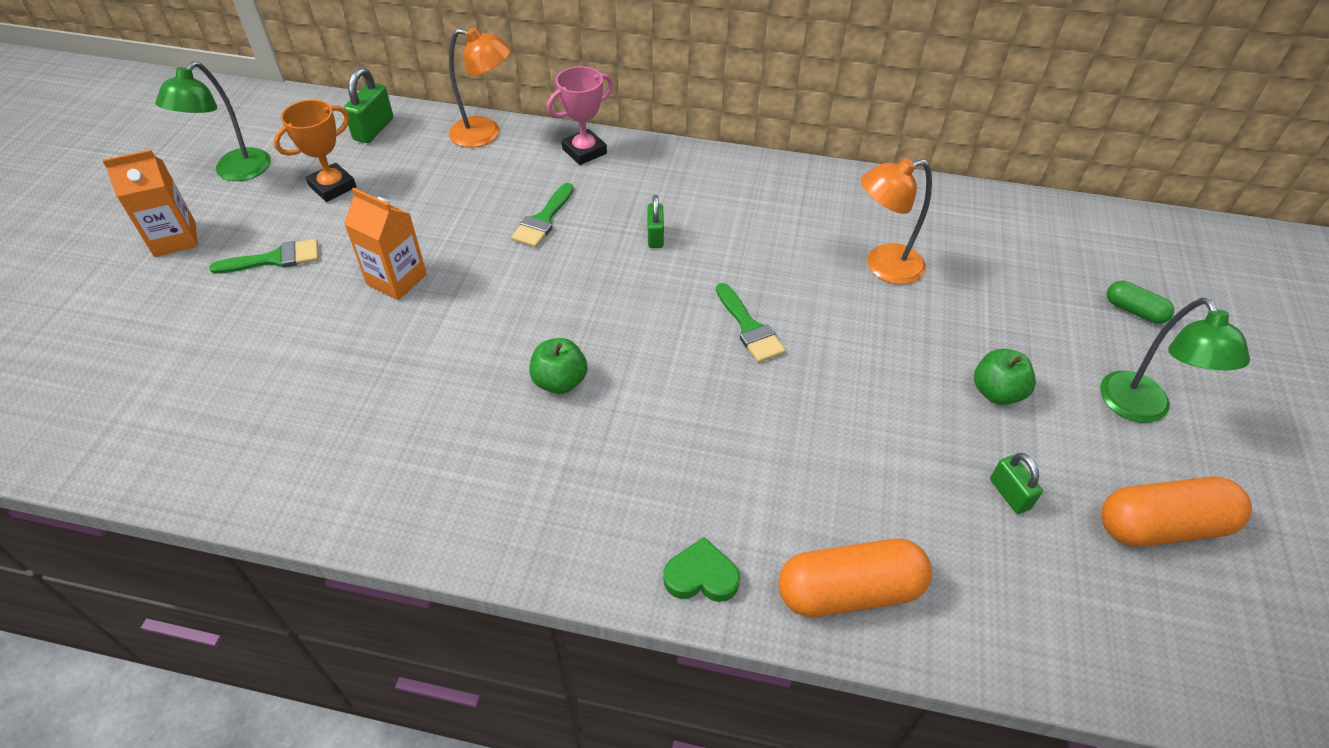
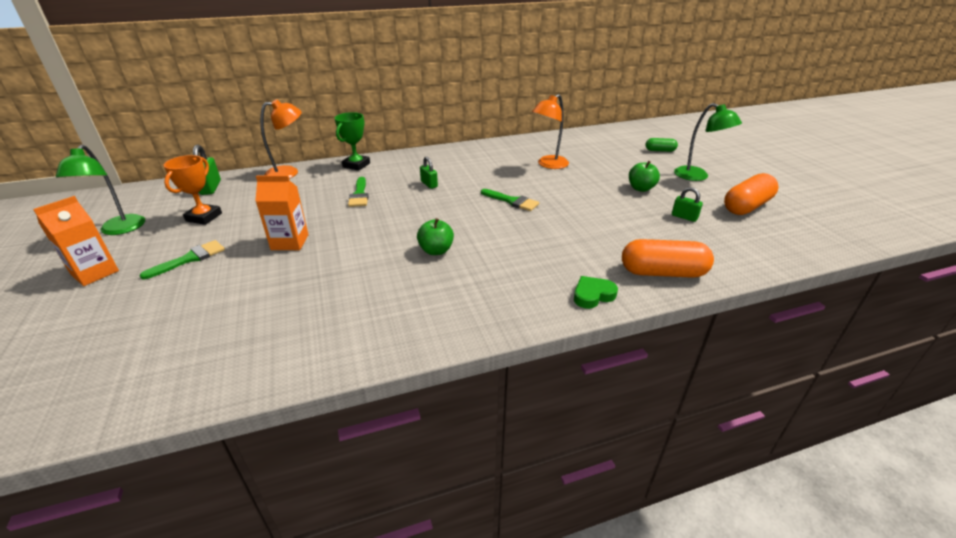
camera: 30 degrees left, 15 degrees down
(584, 151) = (356, 165): pink trophy -> green trophy
(849, 591) = (662, 272): orange capsule -> orange capsule turned 45 degrees clockwise

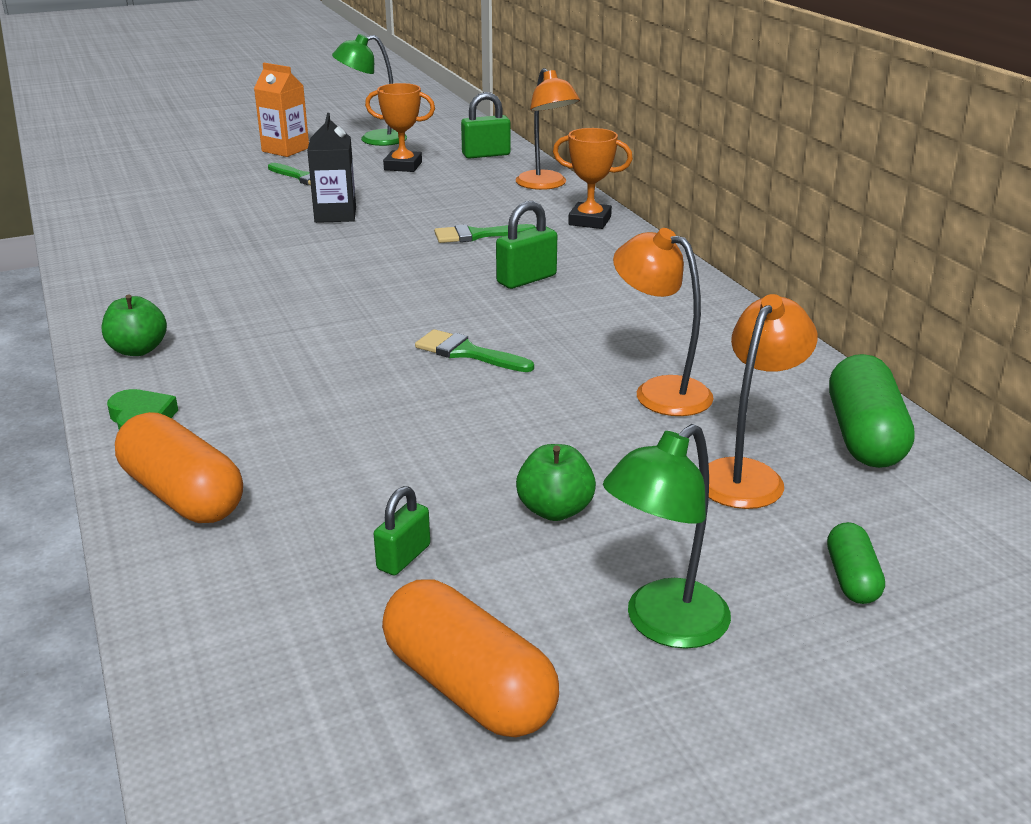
camera: 85 degrees right, 5 degrees down
(290, 242) = (335, 215): orange carton -> black carton
(356, 165) = (589, 221): green trophy -> orange trophy
(429, 184) = (526, 279): green padlock -> green padlock, size x1.51
(436, 250) = (299, 300): green apple -> green apple (138, 350)
(512, 201) = (467, 353): green brush -> green brush turned 90 degrees clockwise
(577, 138) = (864, 436): none -> green capsule
(607, 157) = (747, 474): none -> orange lamp
(662, 272) = (183, 495): orange capsule -> orange capsule turned 45 degrees counterclockwise

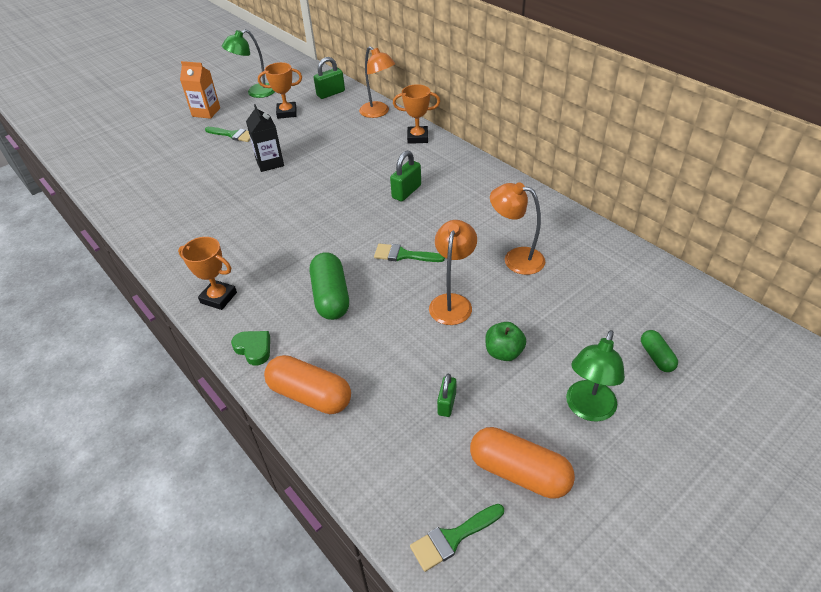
camera: 15 degrees left, 15 degrees up
(138, 350) = (218, 297): green apple -> orange trophy
(477, 235) = (361, 162): green brush -> green brush (453, 538)
(747, 474) = (582, 304): orange lamp -> orange lamp (452, 302)
(864, 436) = (625, 265): green capsule -> green capsule (331, 297)

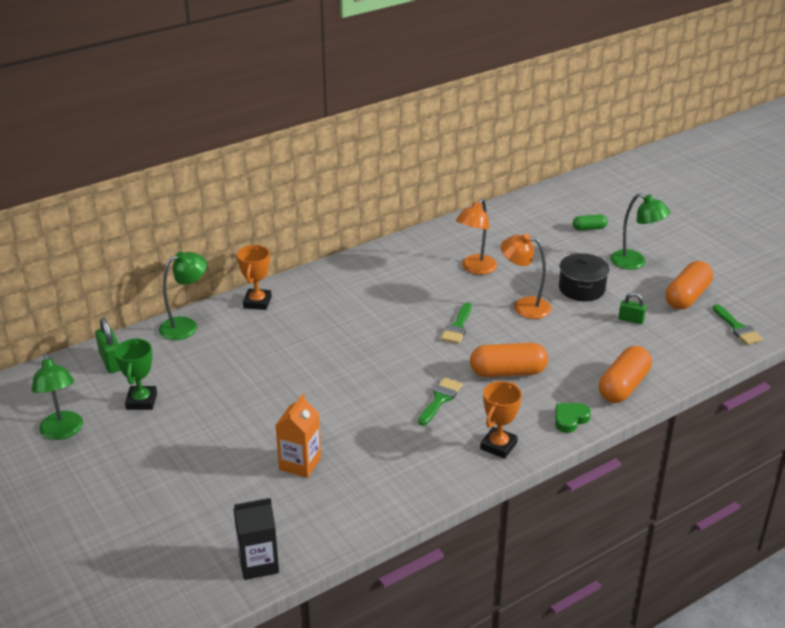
camera: 85 degrees left, 10 degrees down
(206, 112) = (91, 481): orange carton -> orange carton (300, 463)
(233, 135) = (174, 450): green brush -> green brush (440, 399)
(270, 163) = (260, 414): black carton -> black carton (258, 563)
(287, 113) = (141, 401): orange trophy -> green trophy
(331, 297) = (508, 372): green capsule -> orange capsule
(378, 113) = (186, 326): orange lamp -> green lamp
(406, 192) = (357, 317): green padlock -> none
(503, 352) = (581, 289): green apple -> black pot

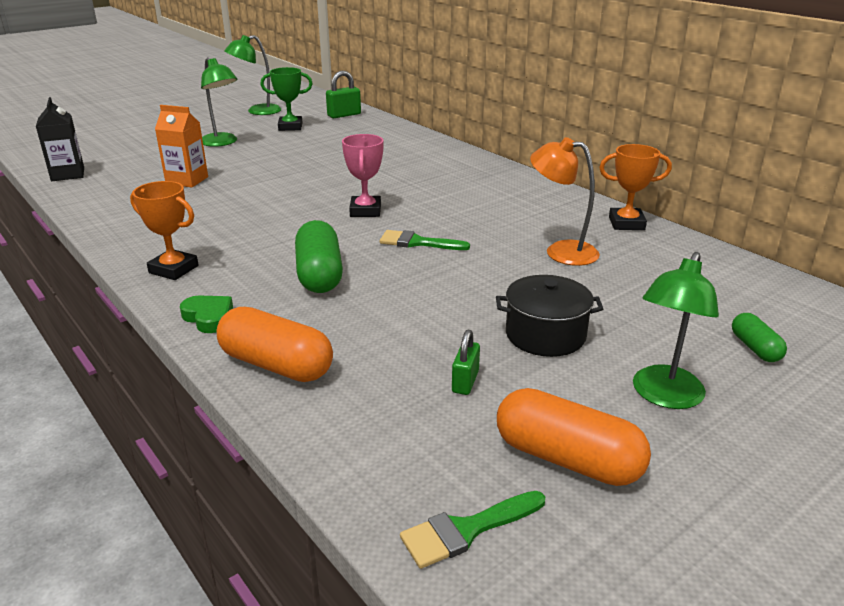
camera: 85 degrees right, 5 degrees down
(186, 326) = (398, 131): green lamp -> green lamp (222, 143)
(257, 302) = (443, 150): orange trophy -> orange trophy (626, 223)
(395, 350) = (365, 211): none -> pink trophy
(440, 399) = (270, 236): green brush -> none
(508, 372) = (319, 274): orange capsule -> green capsule
(524, 306) = (478, 286): orange lamp -> none

